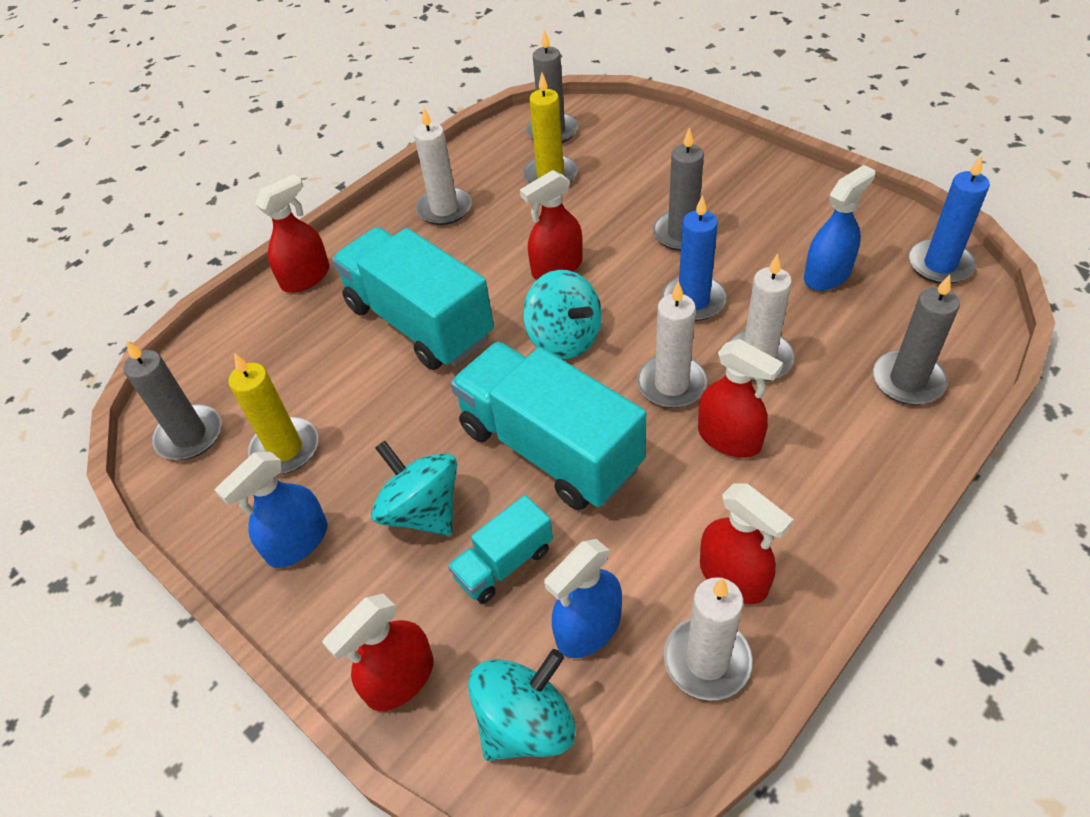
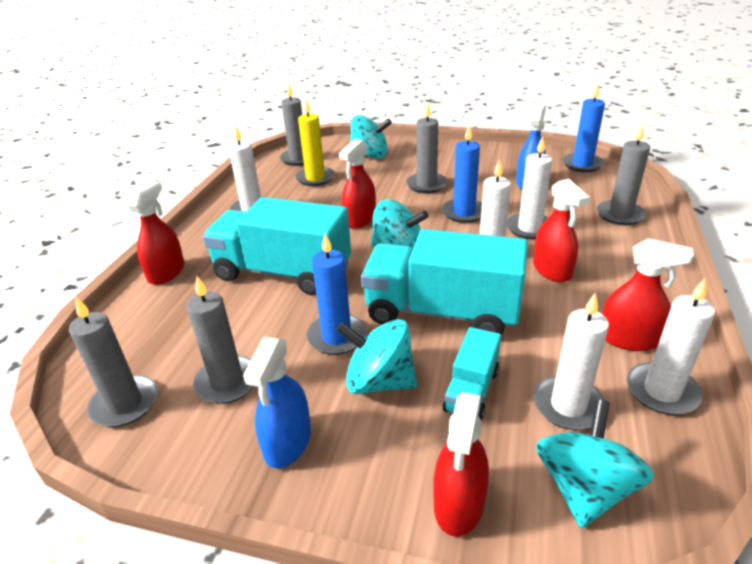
camera: 30 degrees left, 15 degrees down
(285, 449) = (227, 382): yellow candle -> grey candle
(418, 436) = (337, 337): none -> blue candle
(588, 628) = (568, 405): blue spray bottle -> white candle
(647, 152) = (370, 155): none -> turquoise spinning top
(729, 438) = (552, 270): red spray bottle -> red spray bottle turned 60 degrees clockwise

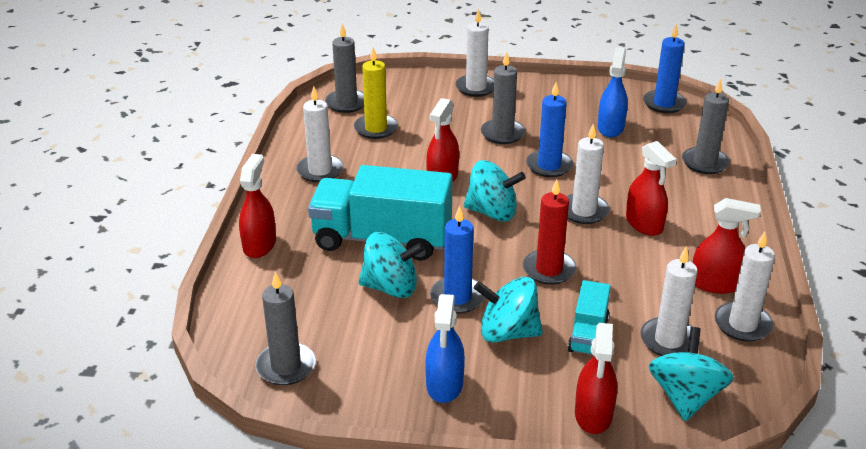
camera: 10 degrees left, 0 degrees up
(227, 382) = (372, 343): grey candle -> none
(370, 155) = (429, 97): turquoise spinning top -> turquoise spinning top (391, 287)
(442, 312) = (549, 269): turquoise truck -> red candle
(529, 228) = (618, 181): white candle -> white candle (476, 87)

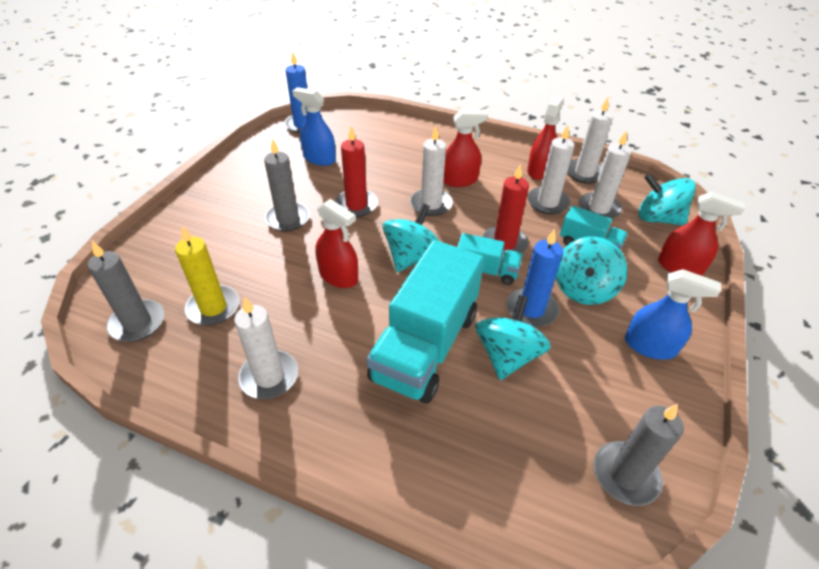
camera: 75 degrees left, 10 degrees up
(259, 245) = (397, 468): red spray bottle -> none
(476, 87) = (192, 215): white candle -> white candle (547, 202)
(498, 262) = (486, 270): none -> turquoise truck
(549, 166) = (356, 205): blue candle -> red candle
(704, 163) = (394, 132): grey candle -> none

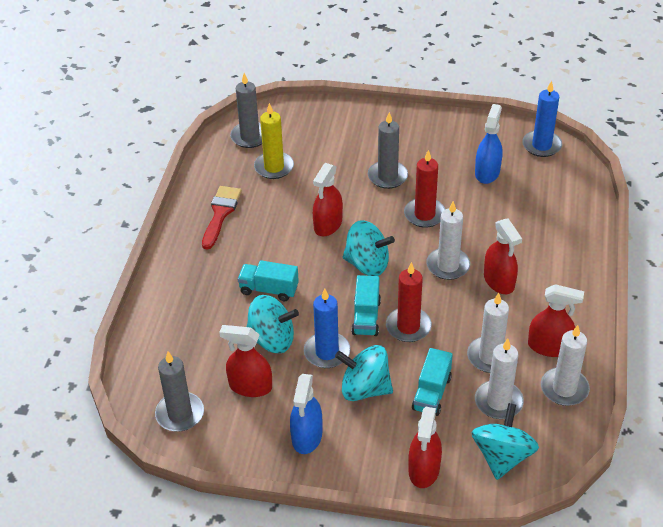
camera: 80 degrees right, 0 degrees up
(269, 377) = (220, 213): white candle -> red brush
(425, 345) = (269, 289): turquoise truck -> turquoise truck, size x0.49
(579, 388) = (250, 386): none -> red spray bottle

